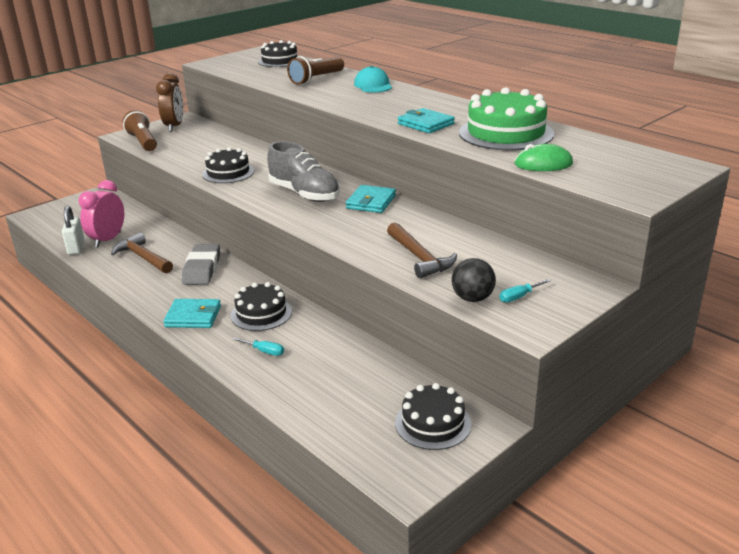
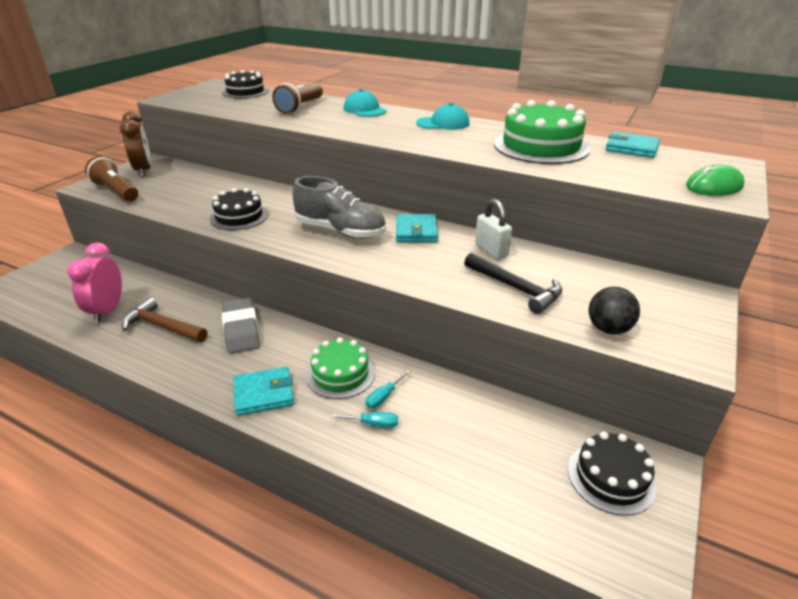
camera: 20 degrees left, 5 degrees up
(76, 247) = (70, 327): white padlock -> white padlock (491, 250)
(261, 313) = (340, 374): black cake -> green cake
(420, 258) = (516, 288): brown hammer -> black hammer
(425, 124) = (455, 144): turquoise wallet -> turquoise wallet (631, 148)
(434, 104) = (443, 123): none -> turquoise cap
(519, 297) = (649, 319): turquoise screwdriver -> turquoise screwdriver (384, 397)
(543, 164) = (610, 174): green mouse -> green mouse (713, 186)

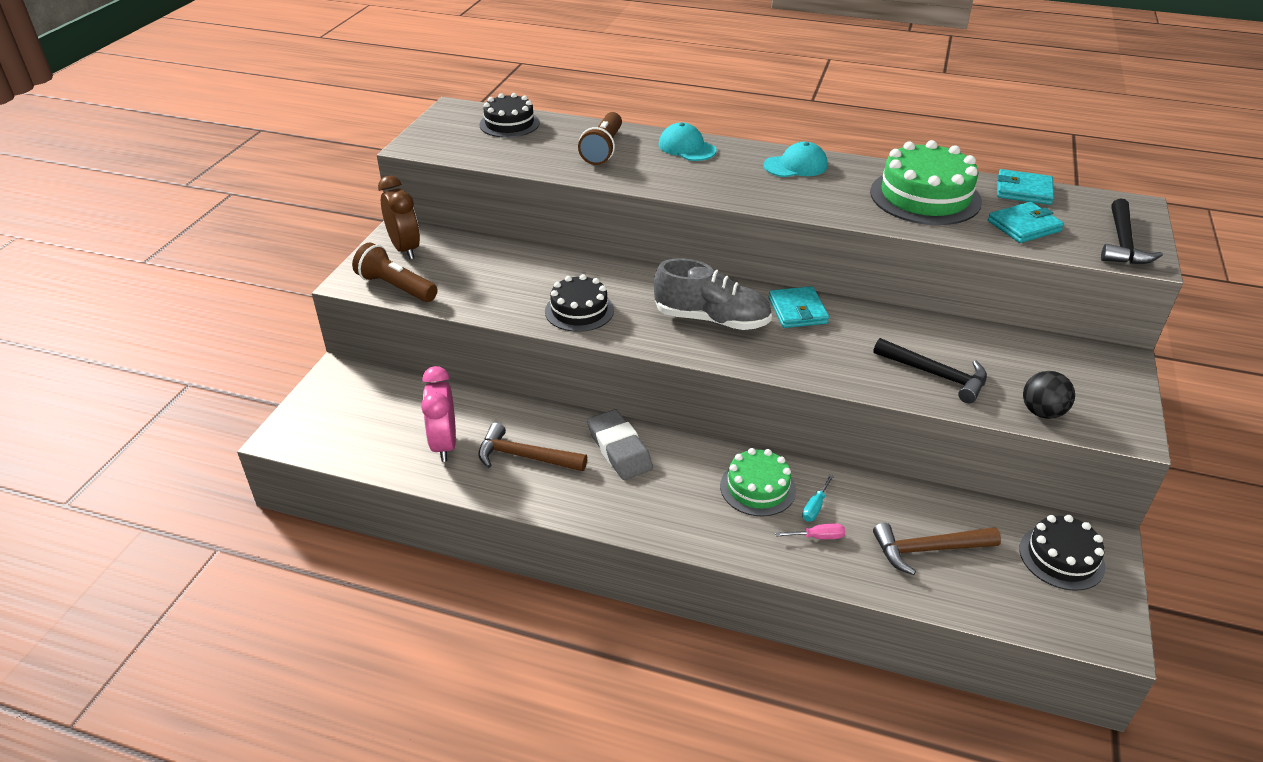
camera: 10 degrees left, 5 degrees up
(264, 393) = (688, 520): turquoise wallet -> turquoise wallet (1024, 226)
(373, 424) = (818, 537): turquoise screwdriver -> pink screwdriver
(474, 450) = (927, 550): none -> brown hammer
(491, 250) = (891, 328): white padlock -> none
(713, 186) = (1122, 243): green mouse -> black hammer

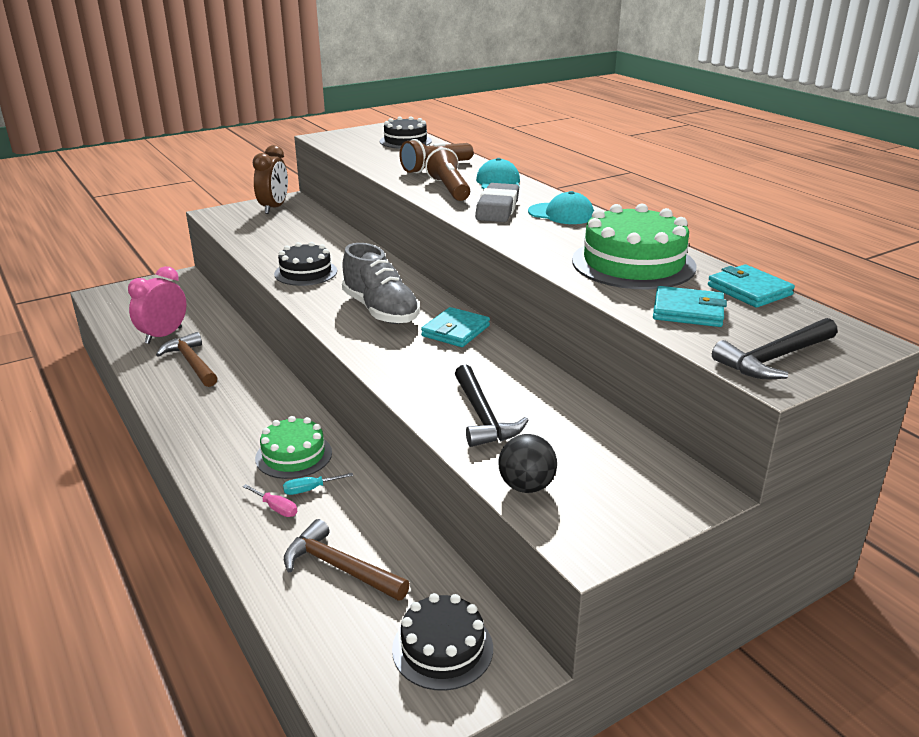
camera: 40 degrees right, 10 degrees down
(395, 287) = (230, 223): brown flashlight -> brown flashlight (448, 189)
(619, 449) = (250, 387): grey eraser -> grey eraser (497, 209)

